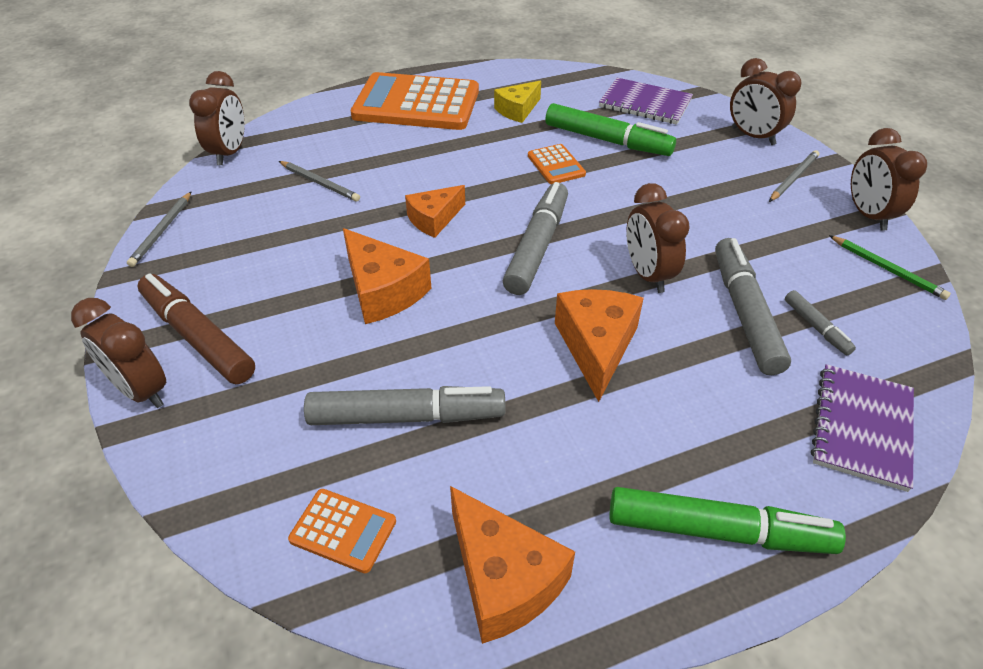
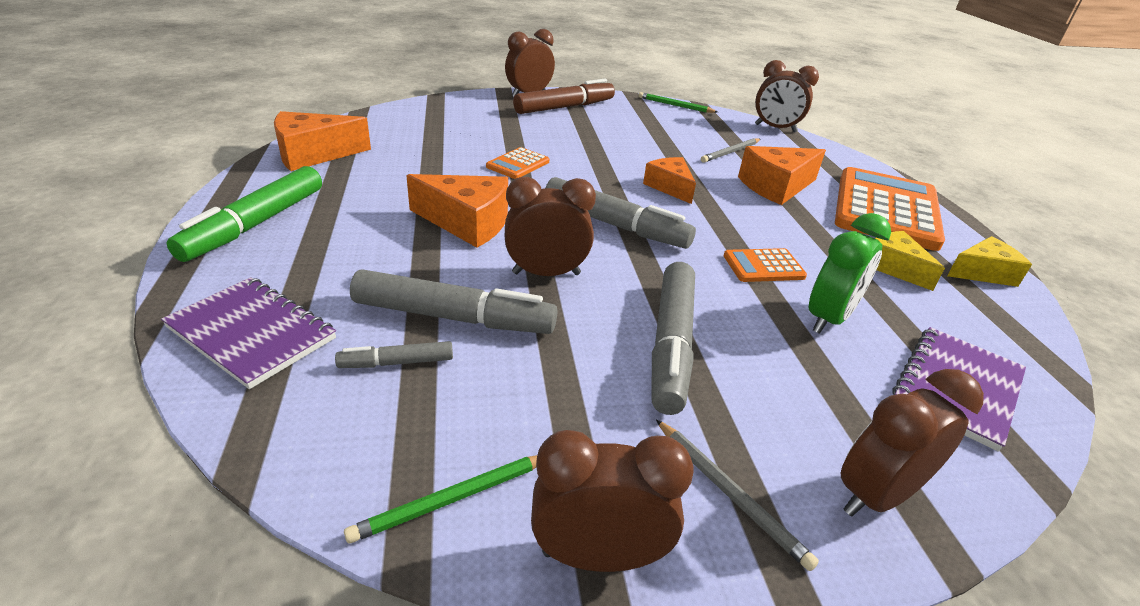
camera: 100 degrees right, 10 degrees down
(162, 231) = (675, 105): grey pencil -> green pencil
(343, 531) = (390, 124): orange calculator -> orange calculator (518, 164)
(383, 291) = (582, 157): orange cheese -> orange cheese (776, 187)
(406, 416) = (454, 148): grey marker -> grey marker (671, 344)
(501, 77) = (983, 273): none -> yellow cheese
(607, 140) = (828, 318): green marker -> green clock

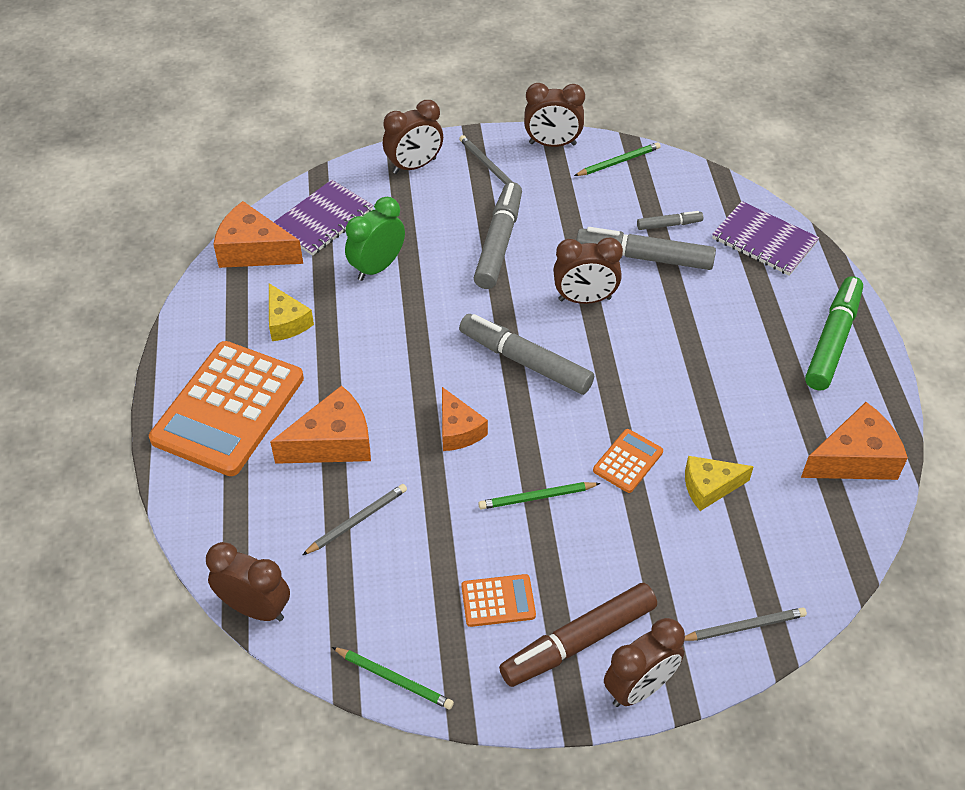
camera: 175 degrees left, 15 degrees up
(455, 104) = (744, 626): none -> grey pencil
(467, 223) = (659, 355): orange cheese -> orange cheese (254, 251)
(595, 153) = (537, 497): none -> green pencil
(763, 266) = (403, 317): orange calculator -> orange calculator (498, 601)
(983, 273) = (206, 320): yellow cheese -> yellow cheese (709, 487)

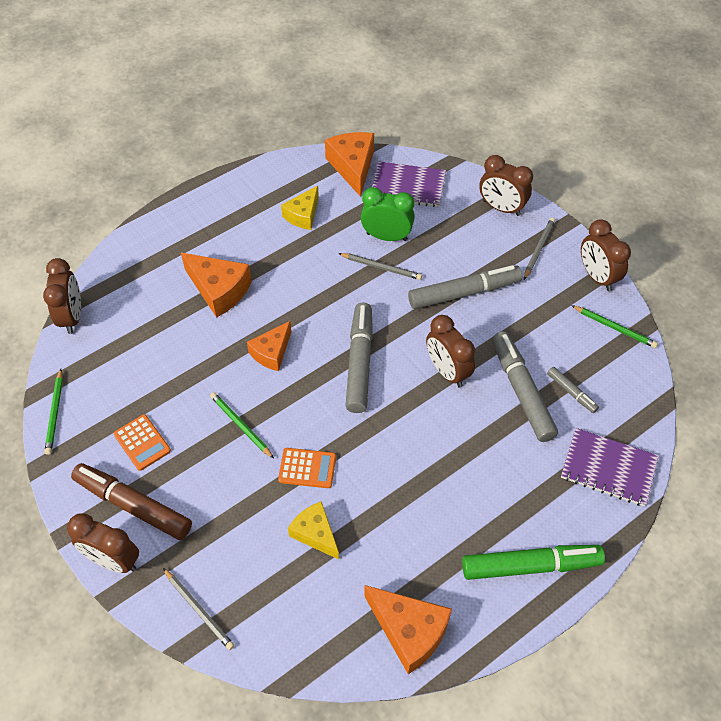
camera: 60 degrees right, 5 degrees up
(228, 408) = (213, 224): orange calculator -> none
(357, 520) = (164, 334): grey pencil -> grey pencil (381, 267)
(764, 241) = (608, 468): purple notebook -> purple notebook turned 75 degrees counterclockwise

